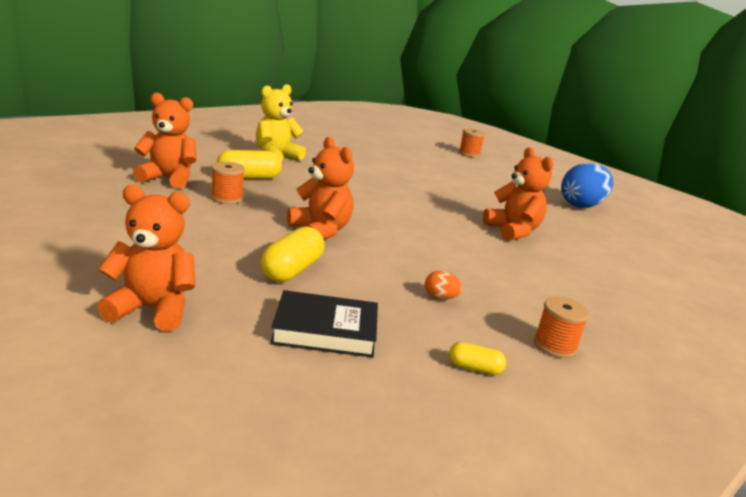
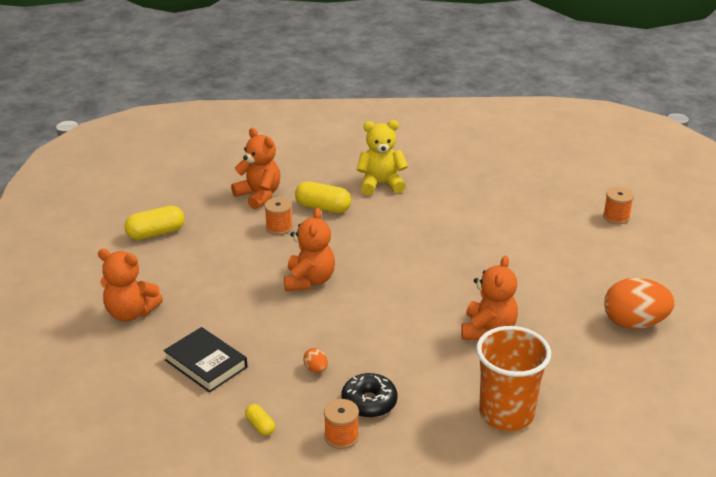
camera: 45 degrees right, 10 degrees up
(152, 309) = (131, 313): orange teddy bear -> orange teddy bear turned 150 degrees clockwise
(292, 270) = (243, 310): yellow capsule -> yellow capsule (156, 233)
(526, 308) = (369, 402): none -> black donut
(581, 205) = (634, 323): blue egg -> orange egg
(621, 281) = (506, 414): none -> orange cup

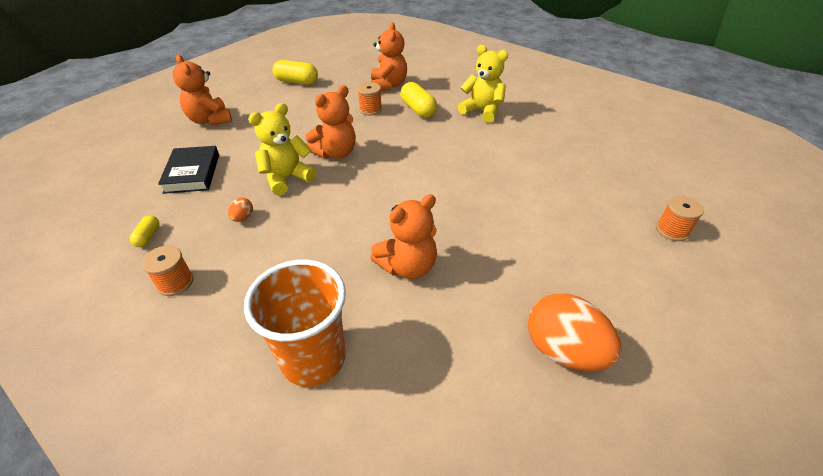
camera: 40 degrees right, 10 degrees up
(301, 322) = (287, 178): none -> yellow teddy bear
(369, 402) = (234, 268): black donut -> none

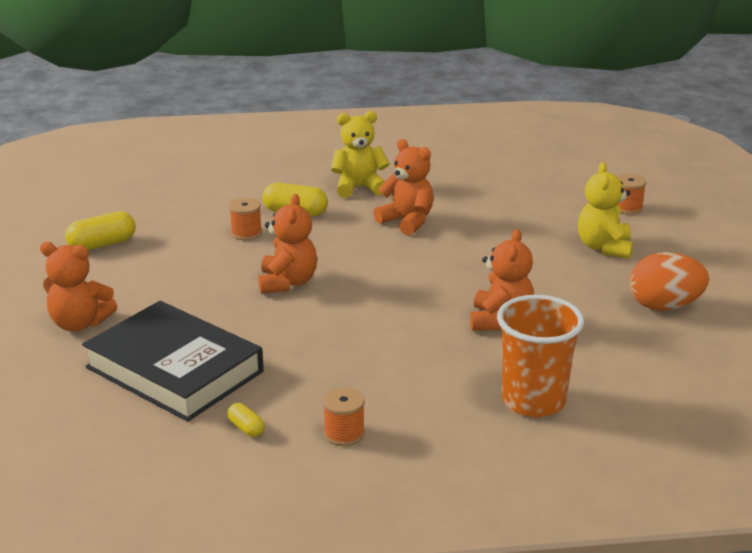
camera: 45 degrees left, 15 degrees down
(192, 173) = (174, 369): black book -> black book, size x1.78
(243, 218) = (306, 368): orange egg -> none
(287, 178) = (283, 323): yellow teddy bear -> yellow teddy bear (604, 247)
(388, 85) = (219, 204): orange teddy bear -> orange teddy bear (407, 221)

